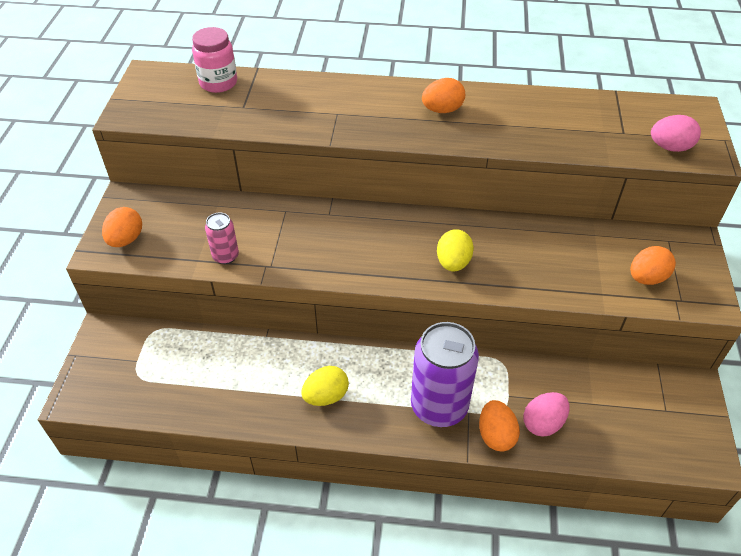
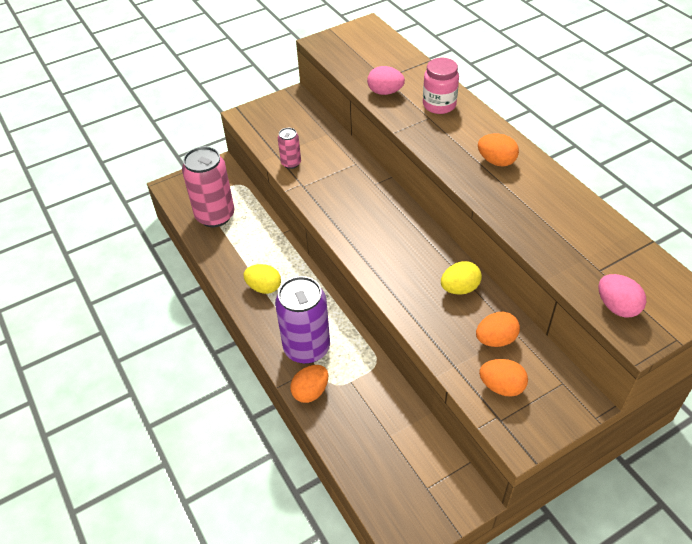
camera: 55 degrees right, 0 degrees up
(126, 240) = (262, 118): orange egg -> orange egg (495, 339)
(174, 381) = (215, 216): none -> pink can
(218, 83) = (394, 55): pink jar -> pink jar (439, 105)
(453, 263) = (396, 267): yellow egg -> yellow egg (459, 288)
(543, 423) = (344, 414): pink egg -> pink egg (385, 92)

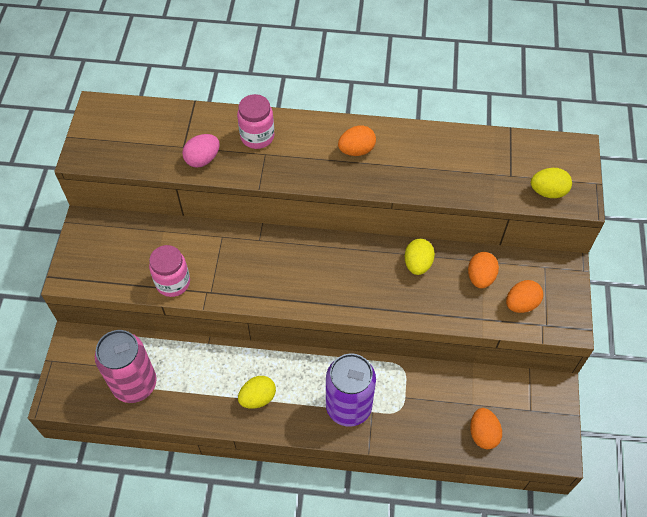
camera: 55 degrees left, 10 degrees up
(291, 163) = (173, 282): pink can -> pink jar
(310, 392) = (392, 432): orange egg -> orange egg (483, 434)
(617, 307) = (548, 192): pink egg -> yellow egg

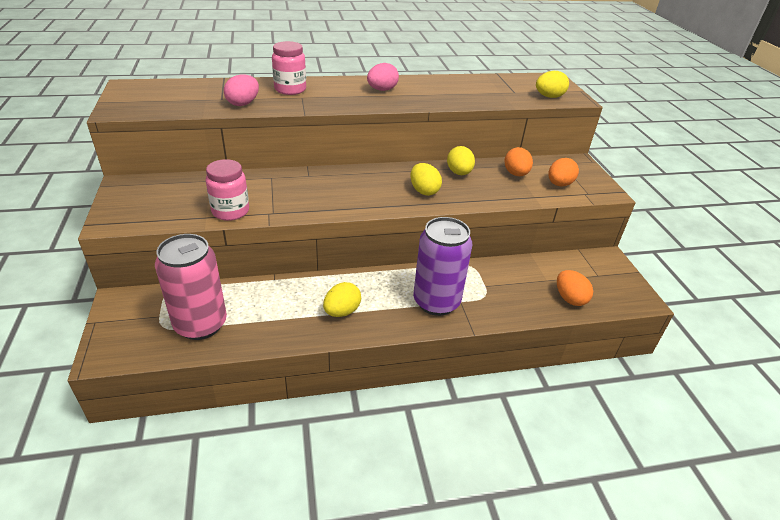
camera: 20 degrees left, 20 degrees down
(356, 150) = (382, 90): orange egg -> pink egg
(368, 287) = (424, 191): none -> yellow egg

